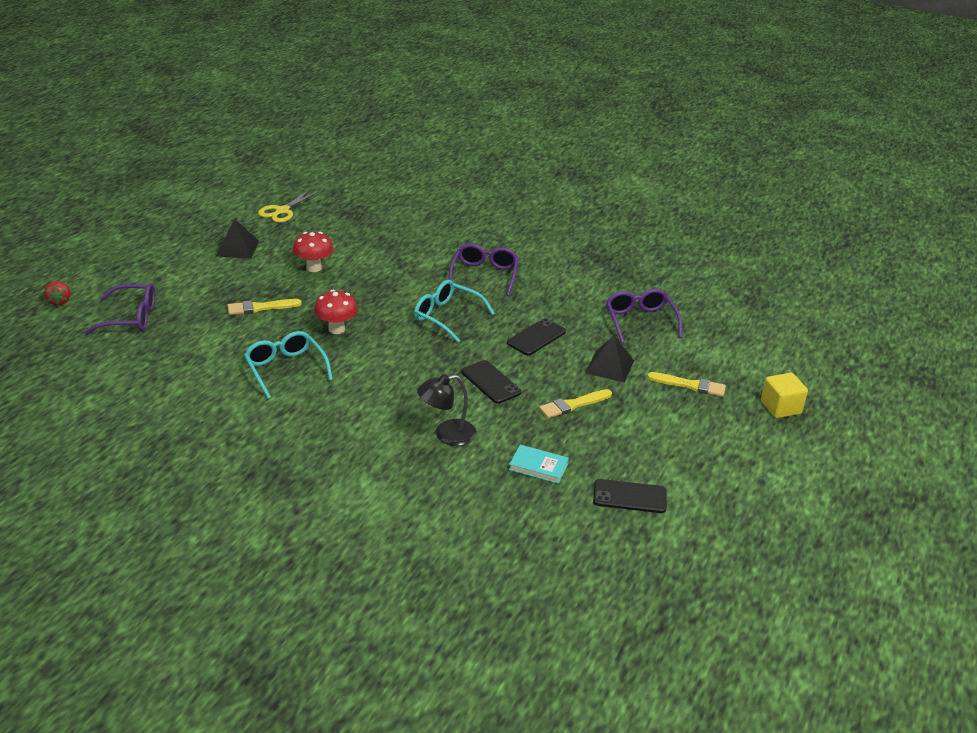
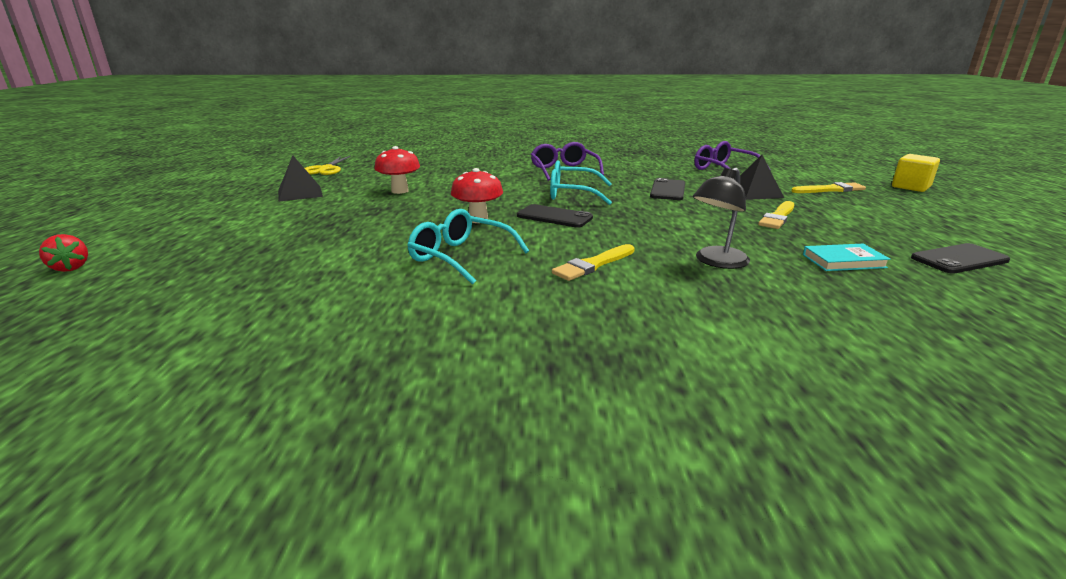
camera: 25 degrees left, 10 degrees down
(131, 318) = (200, 260): purple glasses -> none
(260, 308) = (372, 222): yellow brush -> yellow brush (593, 265)
(491, 382) = (684, 220): black phone -> black phone (554, 217)

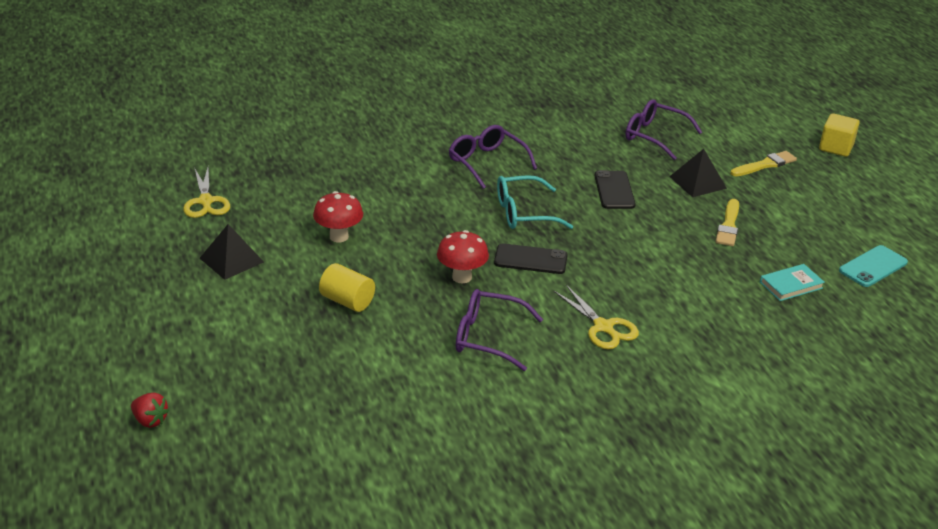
camera: 20 degrees left, 10 degrees up
(358, 221) = (347, 301): none -> yellow cylinder
(460, 257) = (487, 337): turquoise glasses -> purple glasses
(593, 265) = (603, 327): yellow brush -> yellow scissors
(716, 262) = (697, 304): black lamp -> none
(959, 259) = (873, 267): black phone -> turquoise phone

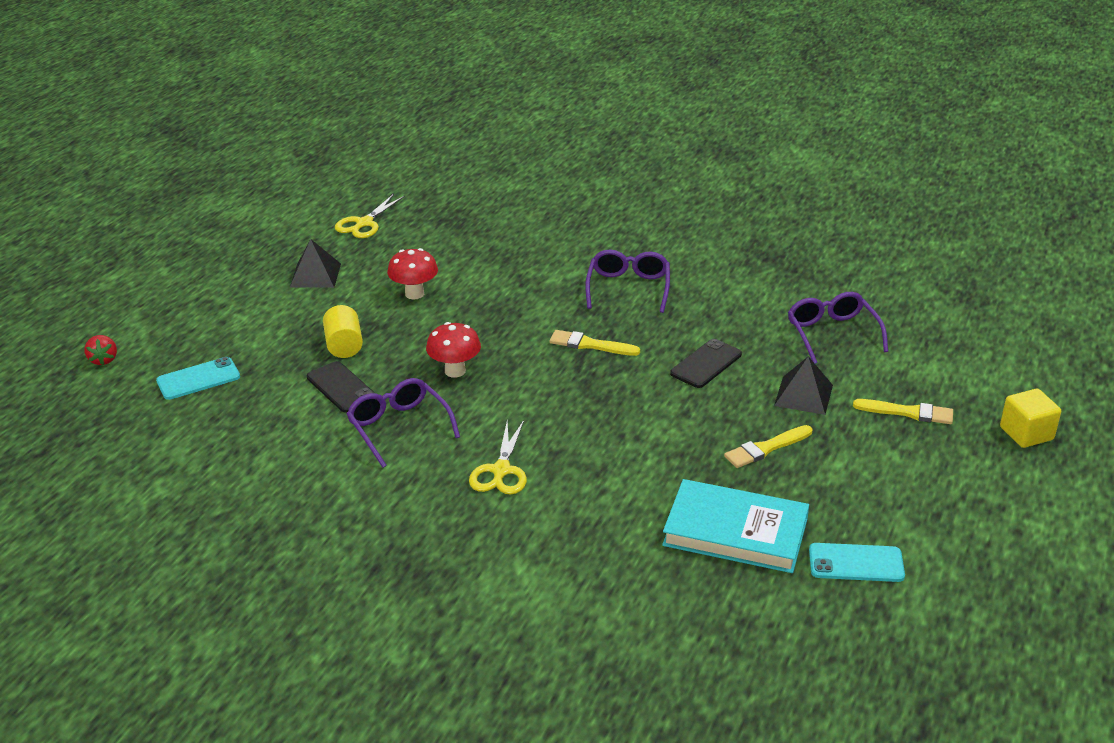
camera: 45 degrees right, 0 degrees up
(267, 389) = (198, 379): none -> turquoise phone
(523, 213) = (590, 345): turquoise glasses -> yellow brush
(530, 259) = (532, 385): black phone -> black phone (341, 387)
(791, 285) = (735, 532): turquoise book -> turquoise book, size x1.98

